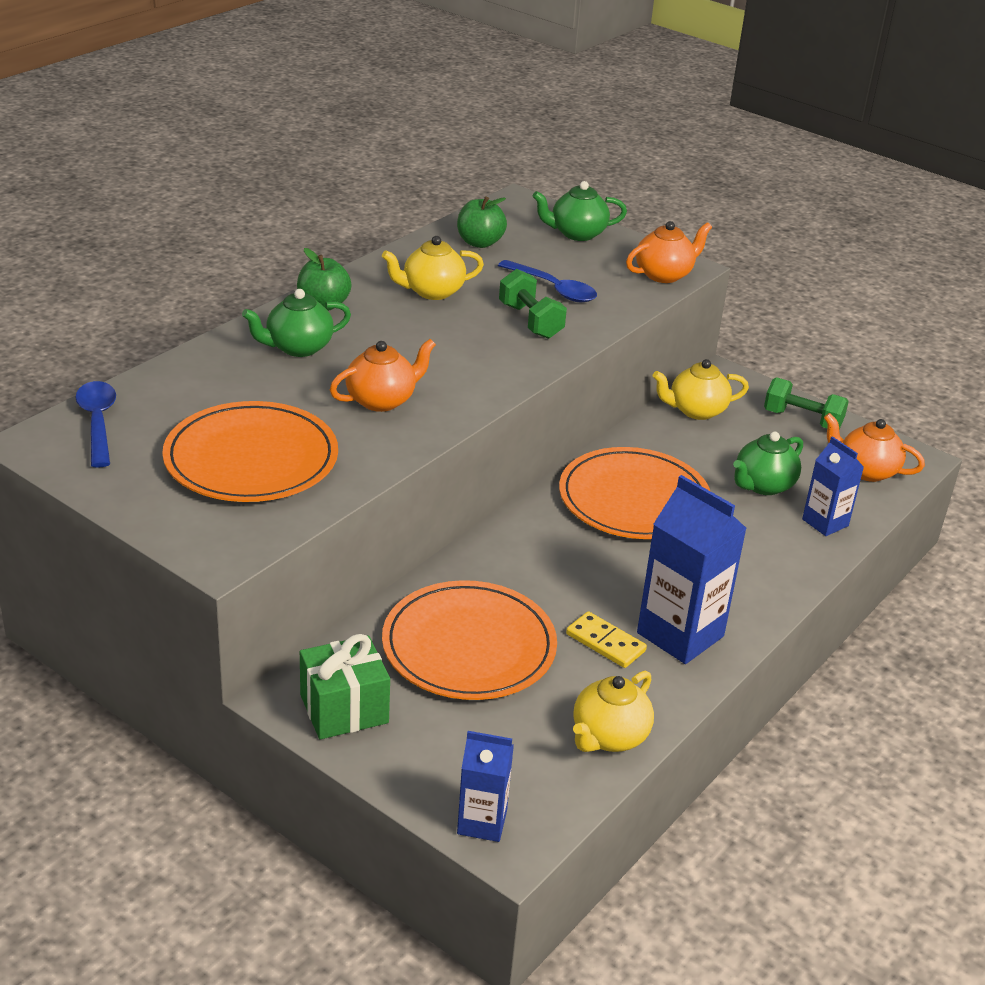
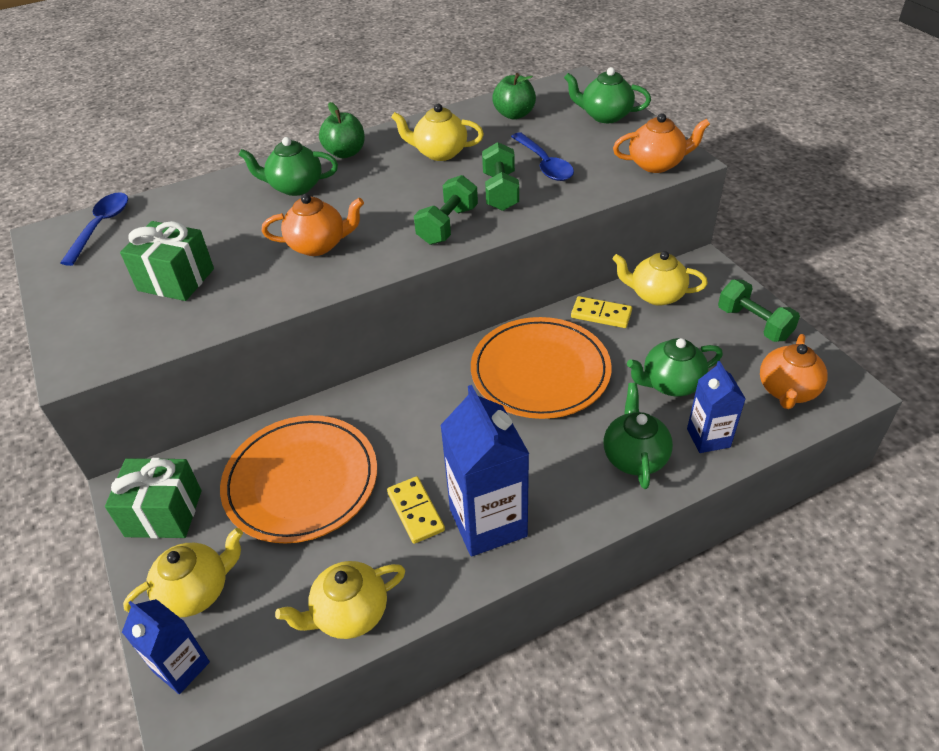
camera: 30 degrees right, 10 degrees up
(251, 458) = (176, 279): orange plate -> green gift
(441, 762) = (196, 591): none -> yellow teapot
(503, 360) = (447, 225): none -> green dumbbell
(656, 437) = (601, 314): none -> yellow domino
(772, 552) = (634, 457): none -> green teapot
(866, 470) = (787, 391): orange teapot -> orange teapot turned 120 degrees counterclockwise

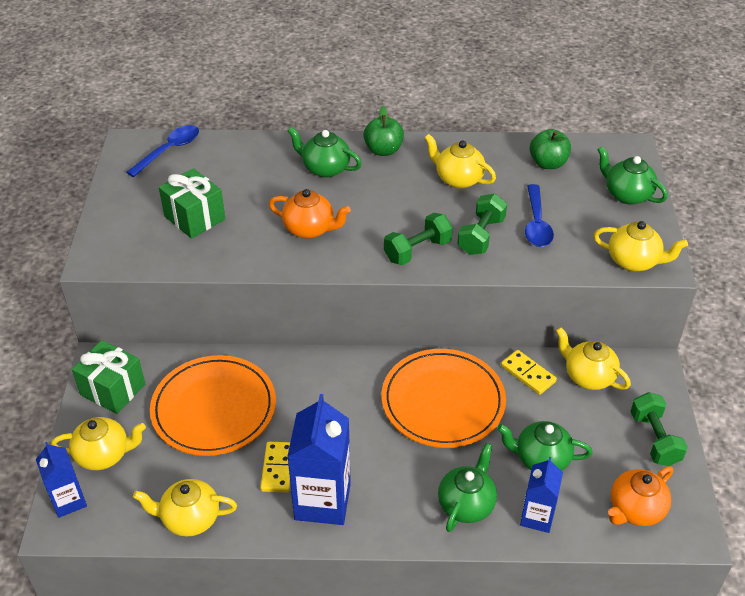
camera: 25 degrees right, 0 degrees up
(656, 164) = (634, 261): orange teapot -> yellow teapot

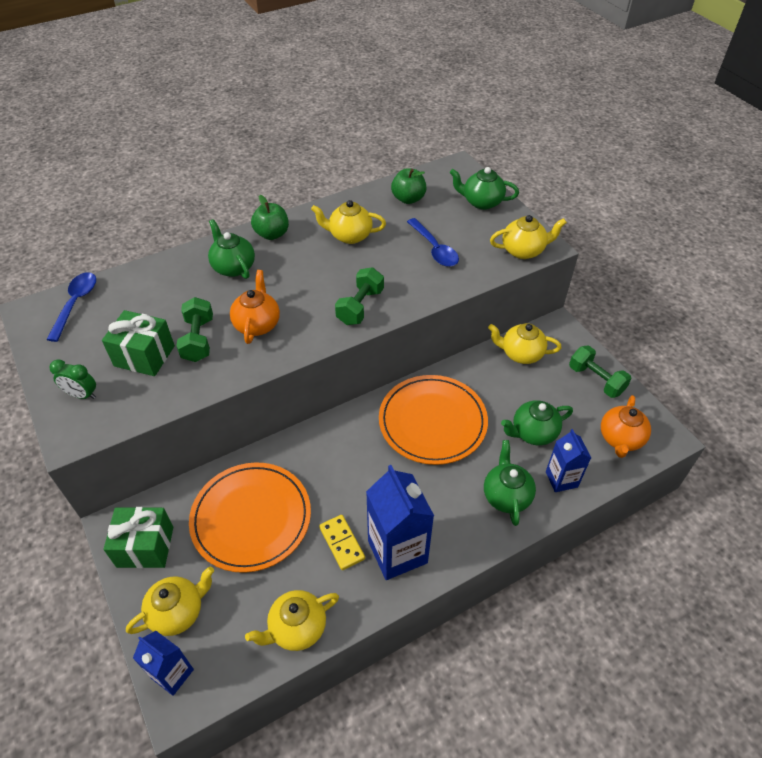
camera: 30 degrees left, 5 degrees up
(124, 230) = (82, 395): none -> green clock
(310, 229) = (257, 324): orange teapot -> orange teapot turned 75 degrees counterclockwise
(325, 168) = (233, 267): green teapot -> green teapot turned 60 degrees clockwise
(481, 236) = (400, 275): green dumbbell -> green dumbbell (198, 340)
(528, 374) = (478, 371): yellow domino -> none

